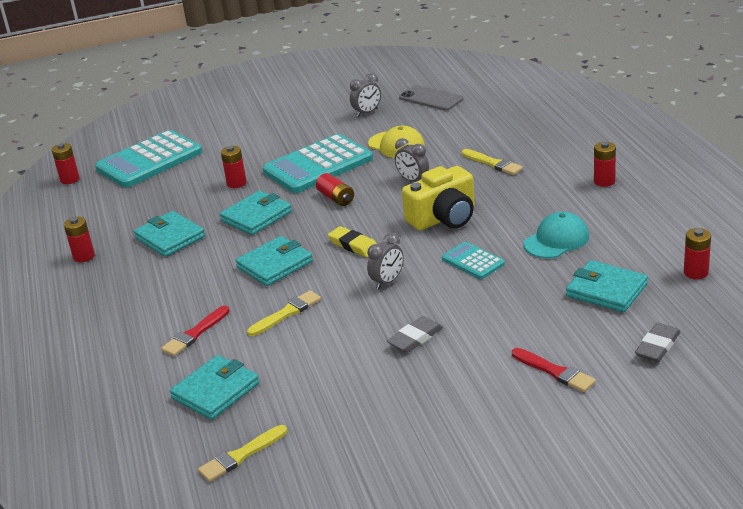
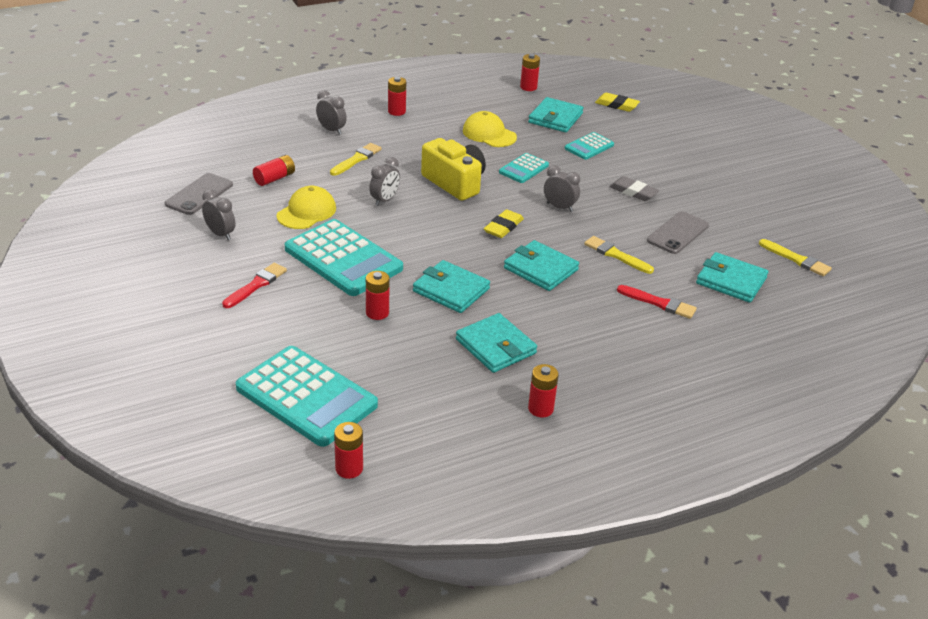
camera: 105 degrees left, 5 degrees up
(170, 237) = (496, 346): turquoise wallet -> turquoise wallet turned 75 degrees counterclockwise
(319, 363) = (677, 233): none -> grey phone
(336, 198) = (416, 242): red battery -> red battery (275, 178)
(529, 312) = (589, 147): none -> turquoise calculator
(554, 147) = (331, 130): none -> grey clock
(555, 372) = (655, 139): red brush -> red brush (256, 285)
(556, 240) = (489, 134): turquoise cap -> yellow cap
(657, 346) = (616, 105): grey eraser -> yellow eraser

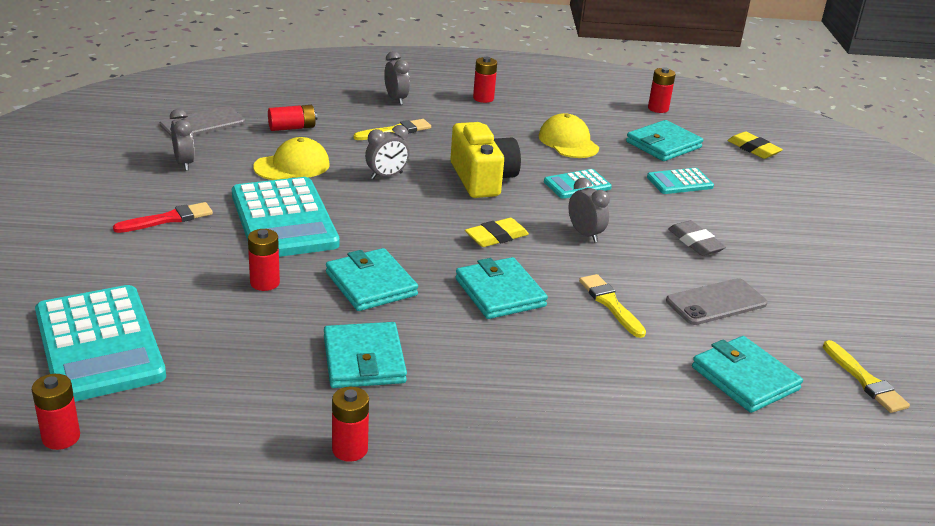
camera: 25 degrees right, 5 degrees down
(659, 303) = (620, 375): red brush -> none

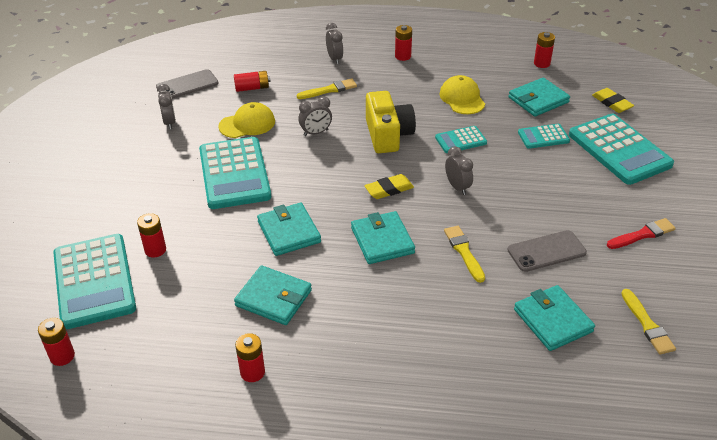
camera: 10 degrees right, 10 degrees up
(168, 219) = (152, 173): red brush -> red brush (642, 234)
(265, 283) = (213, 230): red battery -> red battery (155, 250)
(364, 360) = (274, 298): turquoise wallet -> turquoise wallet turned 60 degrees counterclockwise
(695, 242) = (543, 195): grey eraser -> none
(776, 196) = (619, 150): none -> turquoise calculator

